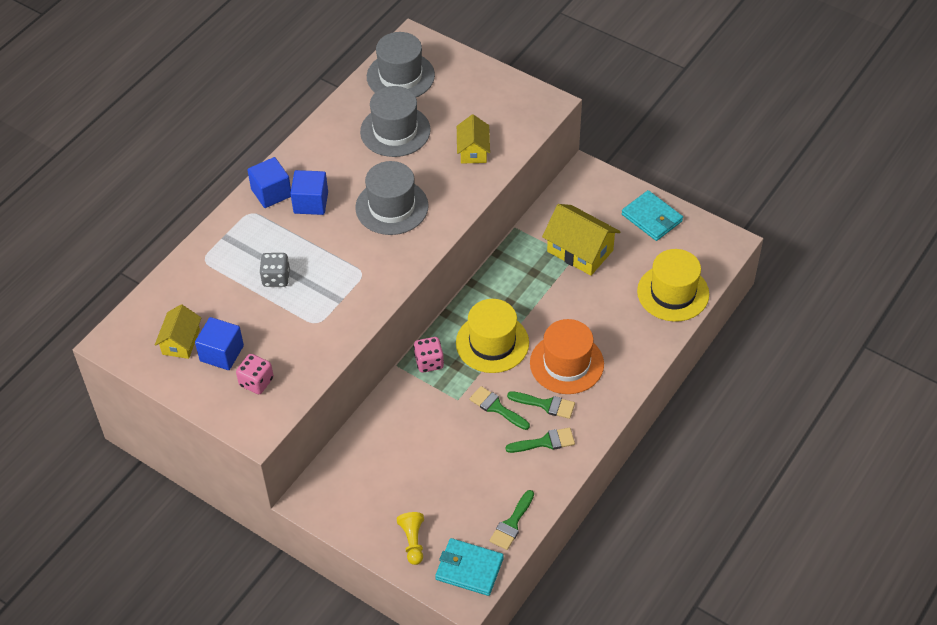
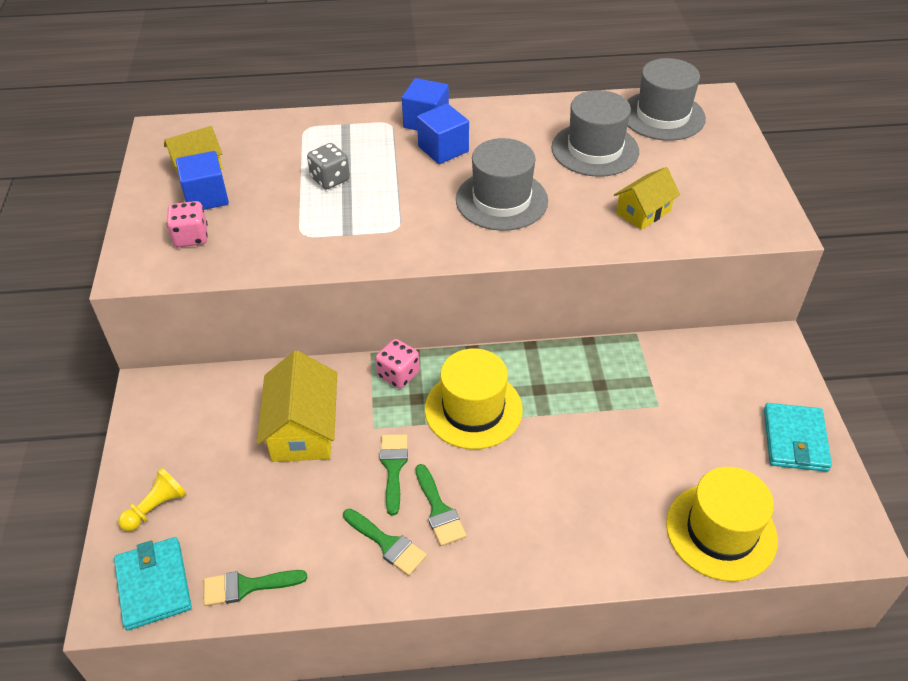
camera: 50 degrees right, 5 degrees down
(566, 363) = (513, 493): orange hat -> none
(580, 251) = (672, 405): yellow house -> yellow house (303, 429)

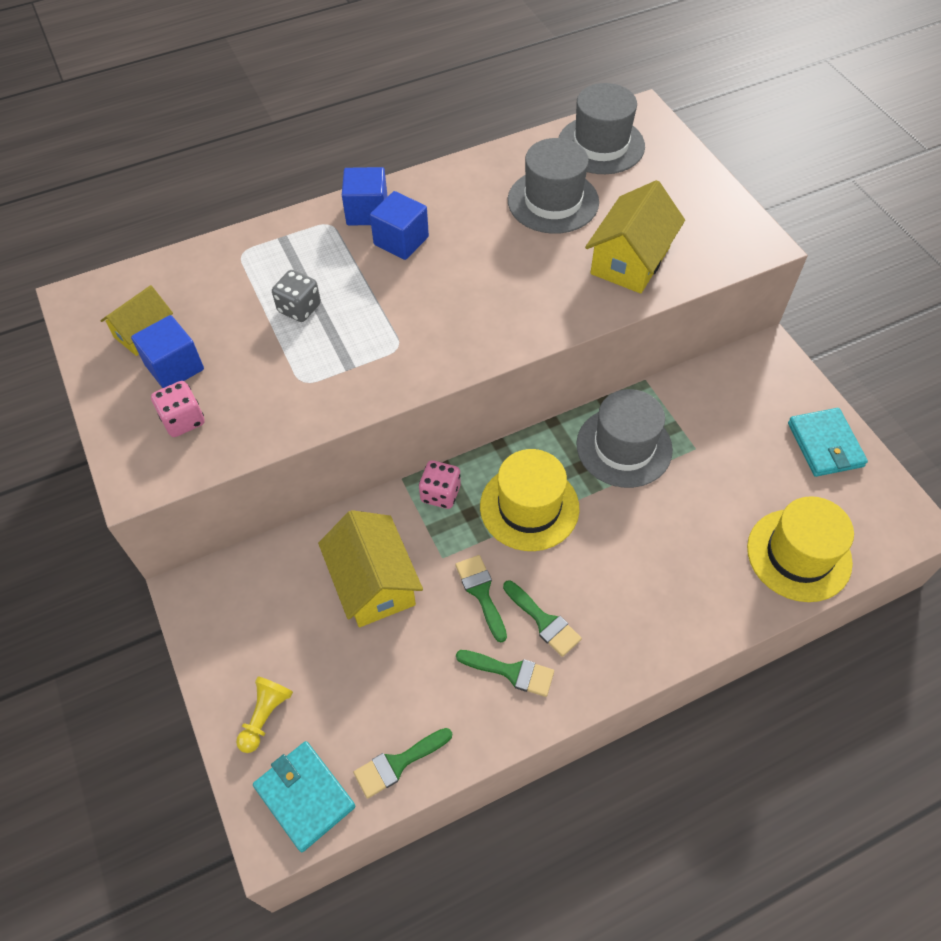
camera: 20 degrees left, 10 degrees up
(501, 200) = (488, 285): grey hat -> grey hat (624, 447)
(643, 212) = (630, 260): yellow house -> yellow house, size x1.59

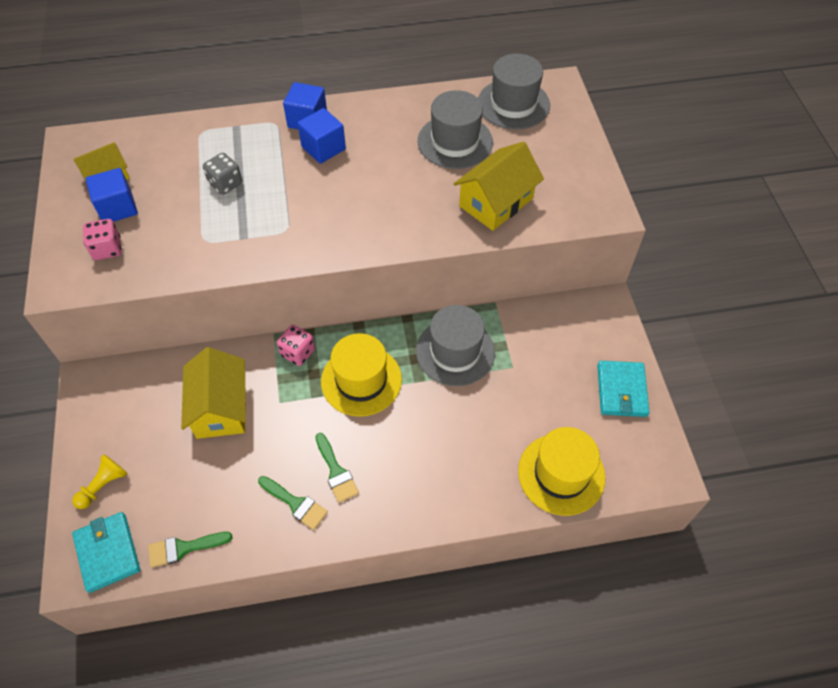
camera: 15 degrees right, 0 degrees up
(481, 592) = (297, 437): green brush -> none

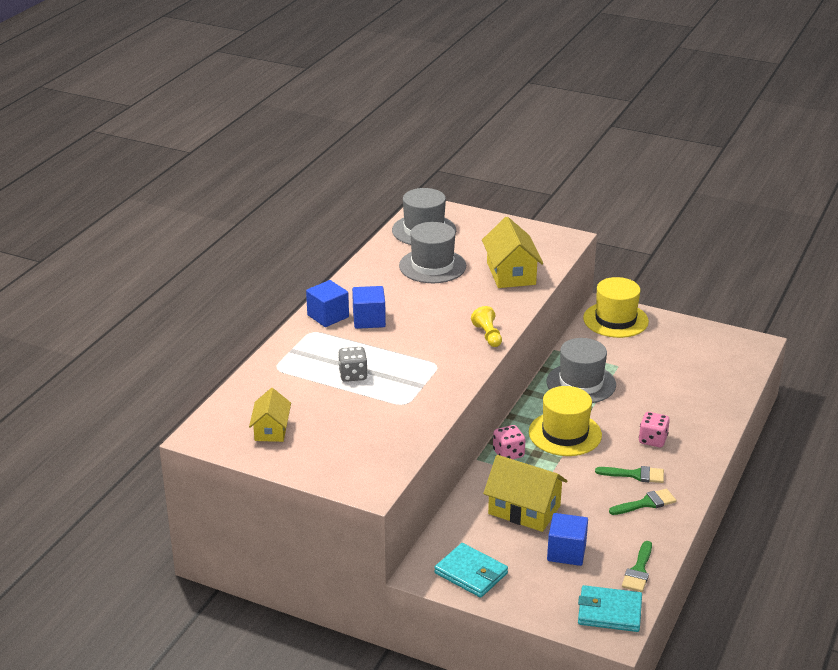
camera: 55 degrees left, 25 degrees down
(103, 485) = (543, 596): yellow pawn -> yellow pawn (488, 335)
(107, 249) = (358, 453): pink dice -> pink dice (652, 440)
(117, 208) = (316, 434): blue cube -> blue cube (566, 552)
(561, 474) = (721, 382): yellow hat -> yellow hat (615, 320)
(621, 390) = (679, 332): turquoise wallet -> turquoise wallet (471, 573)

